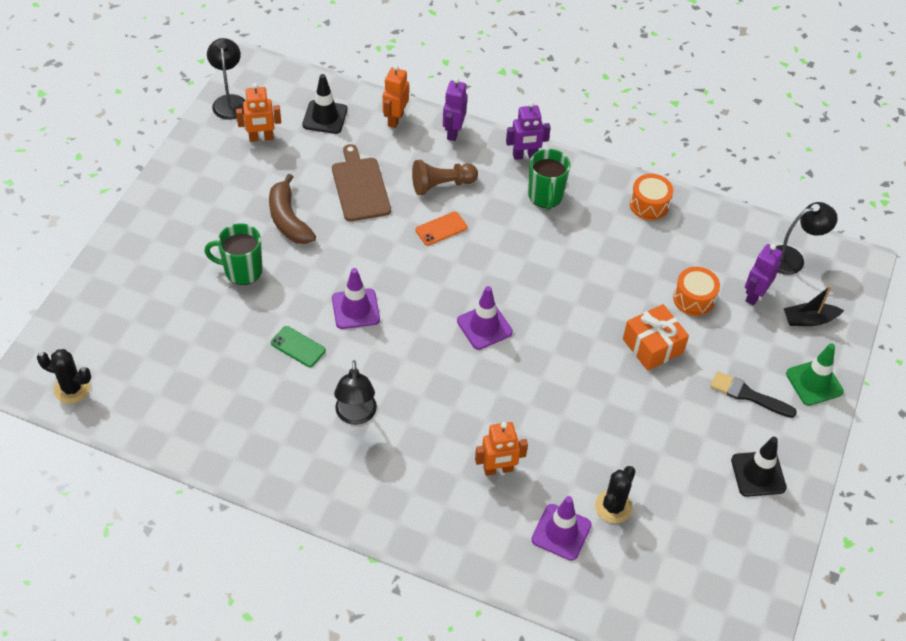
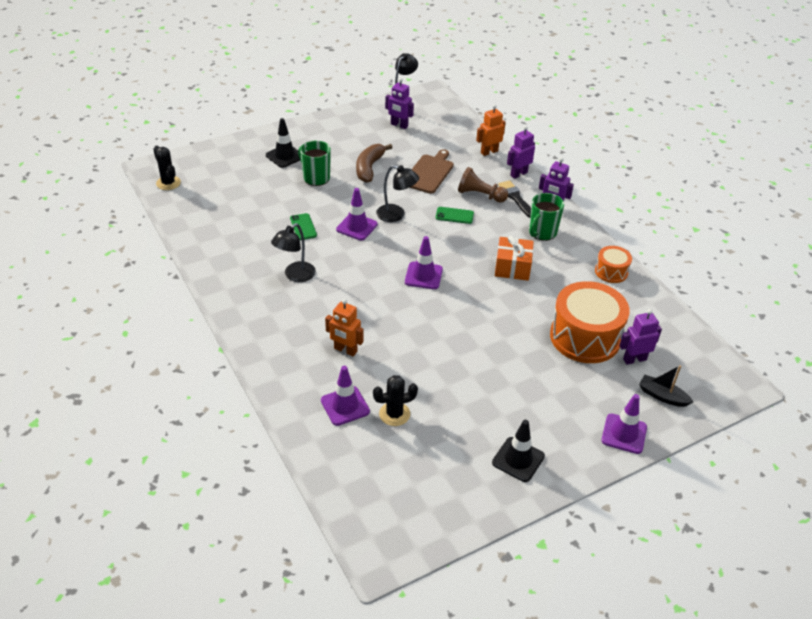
camera: 40 degrees right, 10 degrees down
(261, 138) = (399, 125): orange robot -> purple robot
(325, 117) = (447, 132): black traffic cone -> black traffic cone (285, 156)
(441, 229) = (454, 215): orange phone -> green phone
(652, 346) = (524, 346): orange gift -> orange gift (512, 267)
(694, 299) = (585, 337): orange drum -> orange drum, size x1.98
(748, 395) = (563, 411): black brush -> black brush (516, 198)
(793, 258) = (689, 355): black lamp -> black lamp (396, 215)
(814, 382) = (624, 434): green traffic cone -> purple traffic cone

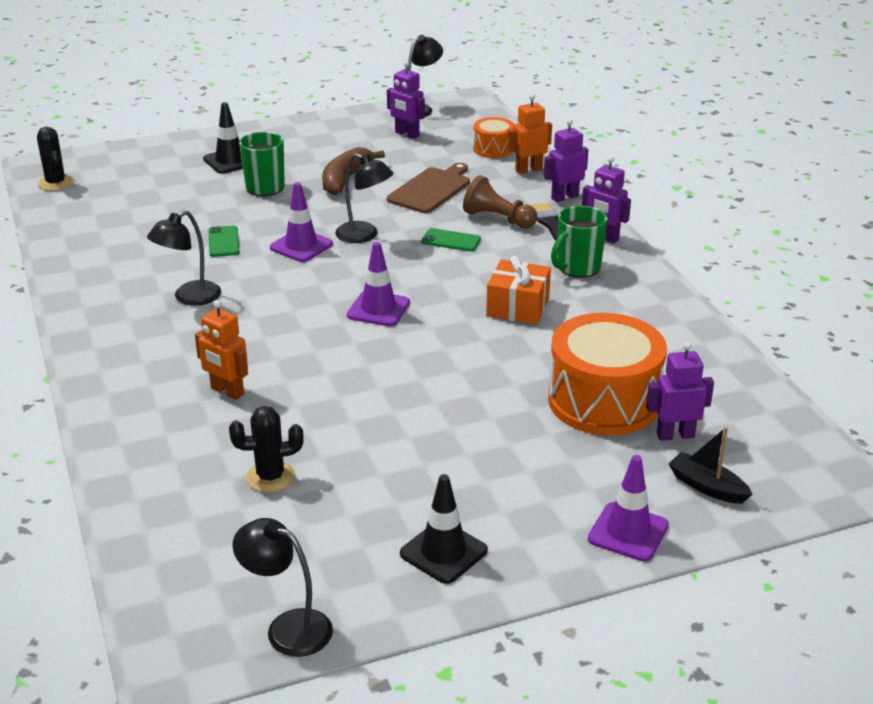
camera: 10 degrees right, 10 degrees down
(345, 406) = (199, 461): purple traffic cone -> none
(440, 523) = (287, 627): none -> black lamp
(611, 272) = (671, 321): orange drum -> orange drum (493, 149)

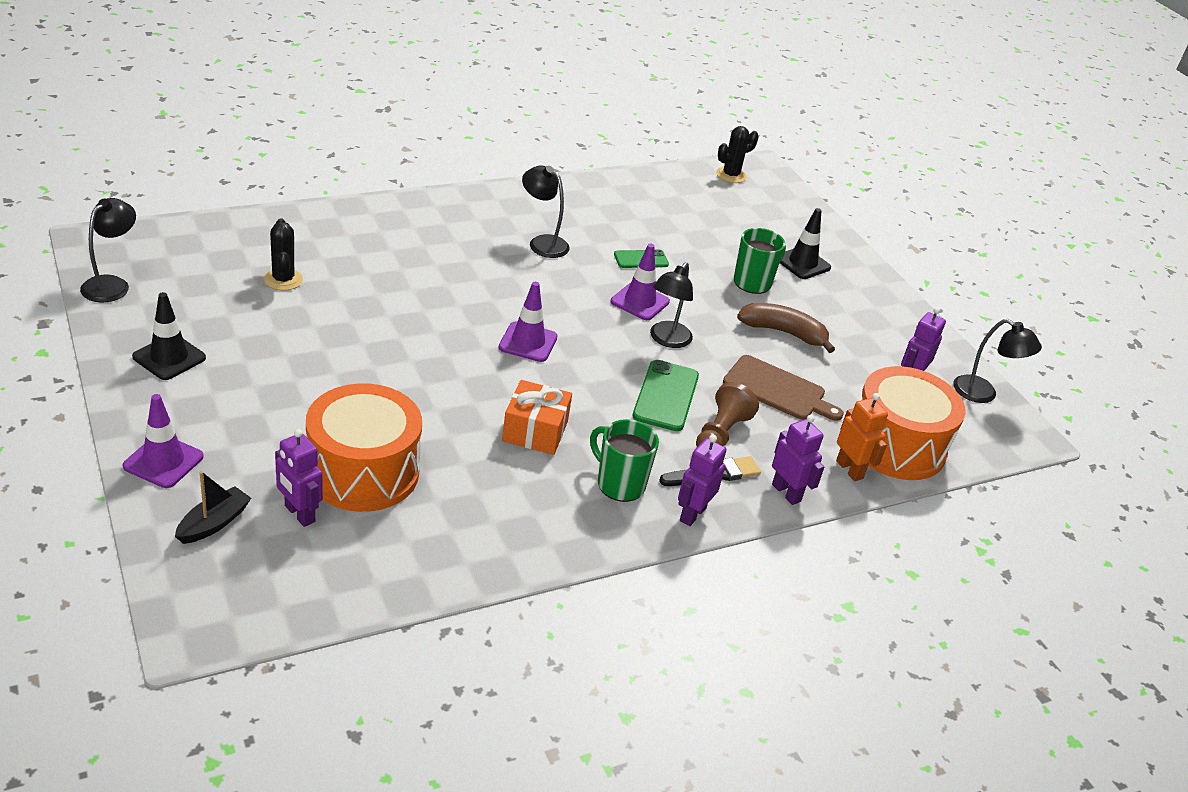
camera: 80 degrees right, 5 degrees up
(227, 391) = (400, 261): orange robot -> none
(451, 240) = (666, 396): green phone -> green phone, size x1.64
(493, 149) = (896, 445): orange drum -> orange drum, size x1.98
(675, 435) = (299, 514): purple robot -> purple robot turned 150 degrees clockwise

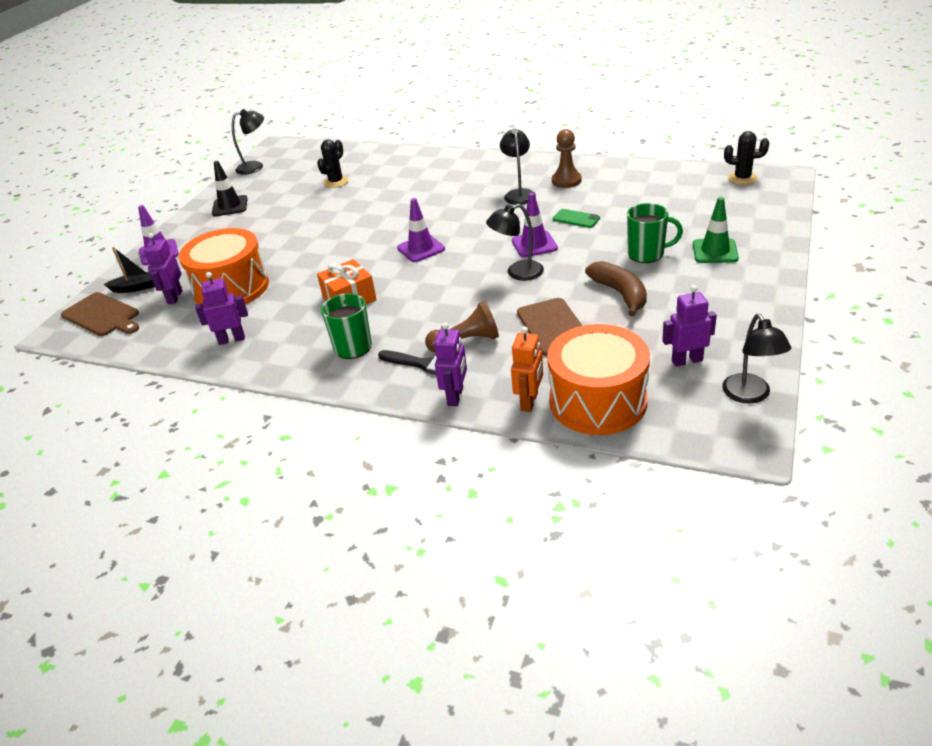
camera: 55 degrees right, 0 degrees up
(226, 581) = (102, 315): none -> brown cutting board
(571, 214) = (566, 181): none -> brown pawn
(666, 396) = (463, 306): green phone -> none
(692, 514) = (370, 382): purple robot -> purple robot (231, 339)
(802, 263) = (715, 251): black traffic cone -> green traffic cone

